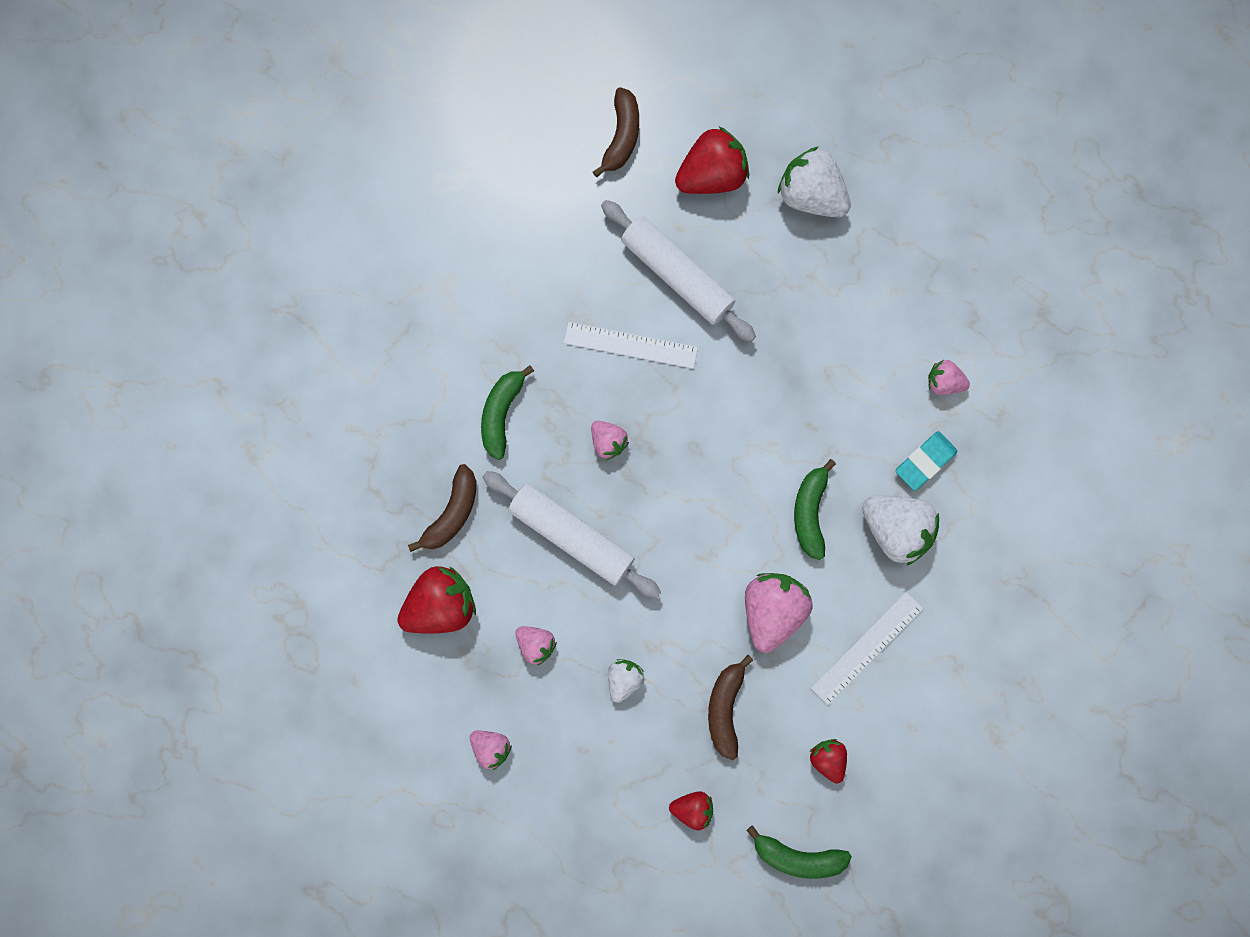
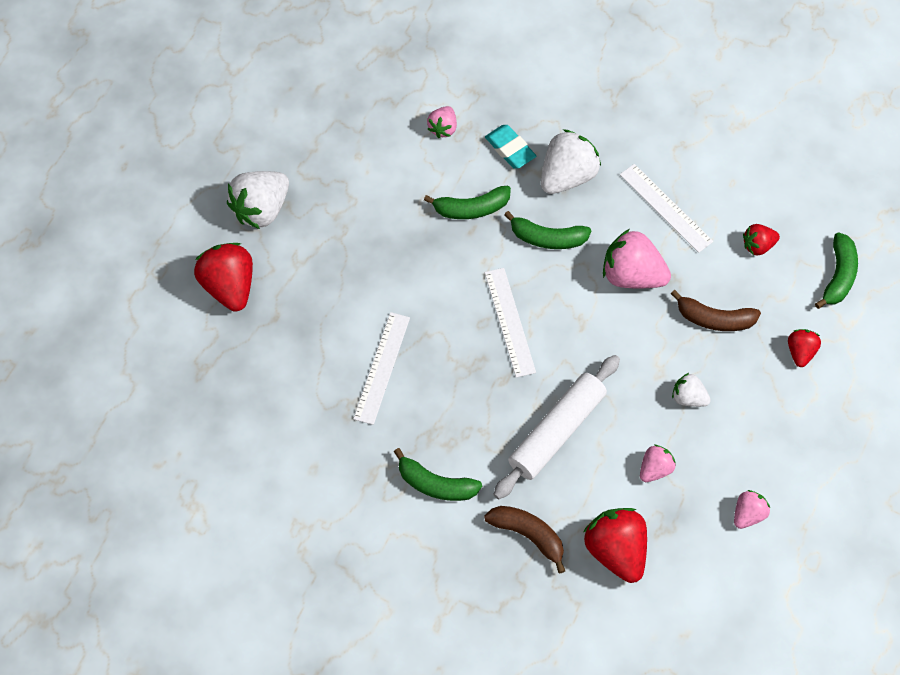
camera: 85 degrees left, 15 degrees down
(608, 442) = (471, 393): pink strawberry -> none
(621, 137) = (177, 359): brown banana -> none
(677, 275) = (320, 323): white rolling pin -> none
(699, 477) = (510, 322): none -> white ruler
(839, 424) = (471, 208): none -> green banana

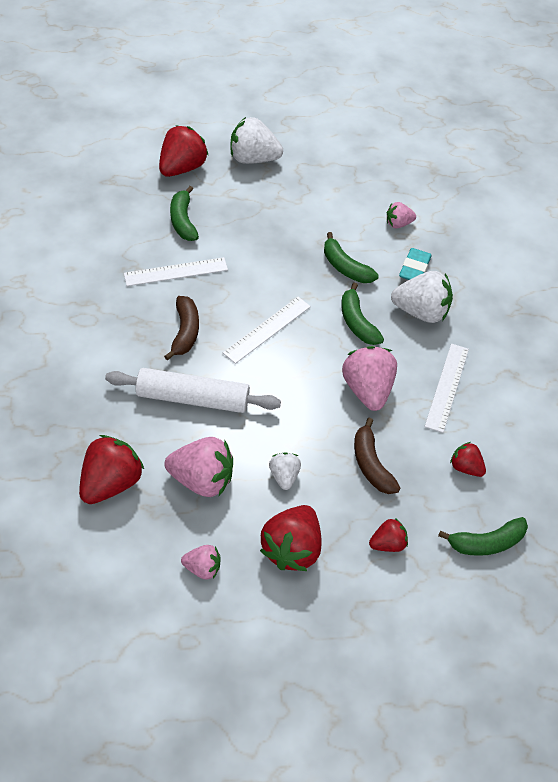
camera: 55 degrees right, 10 degrees down
(435, 484) = (100, 342): green banana -> green banana (183, 221)
(528, 535) = (91, 417): brown banana -> brown banana (185, 332)
(655, 469) = (202, 479): pink strawberry -> pink strawberry, size x1.83
(766, 431) = (292, 548): none -> red strawberry

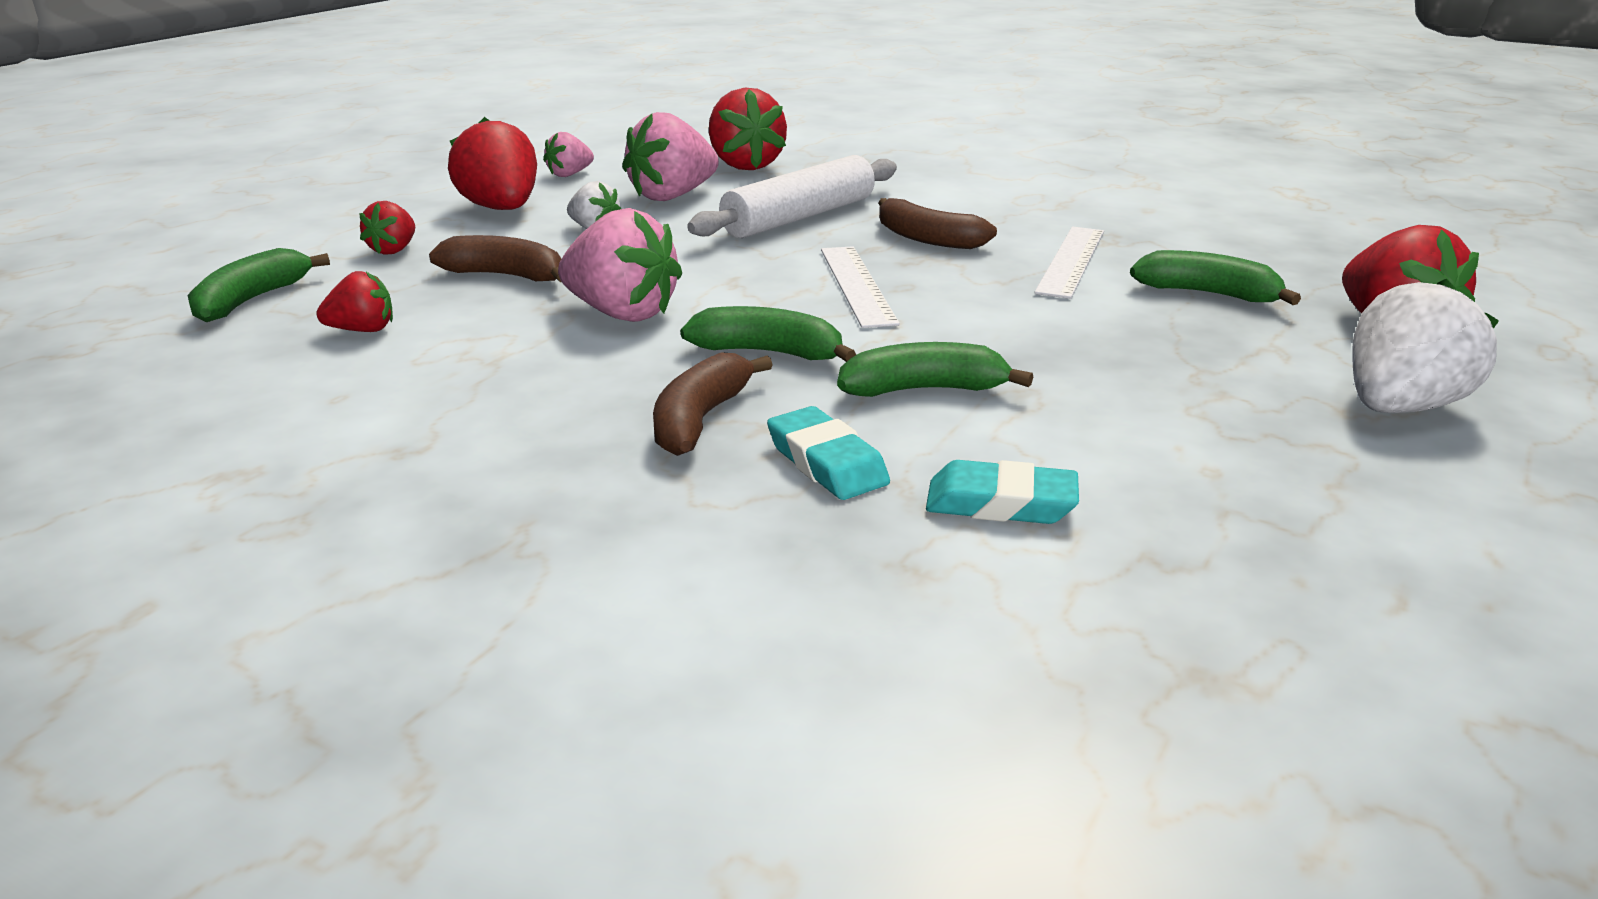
camera: 130 degrees right, 25 degrees down
(398, 224) = (1000, 504): pink strawberry -> turquoise eraser
(421, 312) = (700, 419): white strawberry -> brown banana
(447, 387) = (507, 374): white ruler -> none

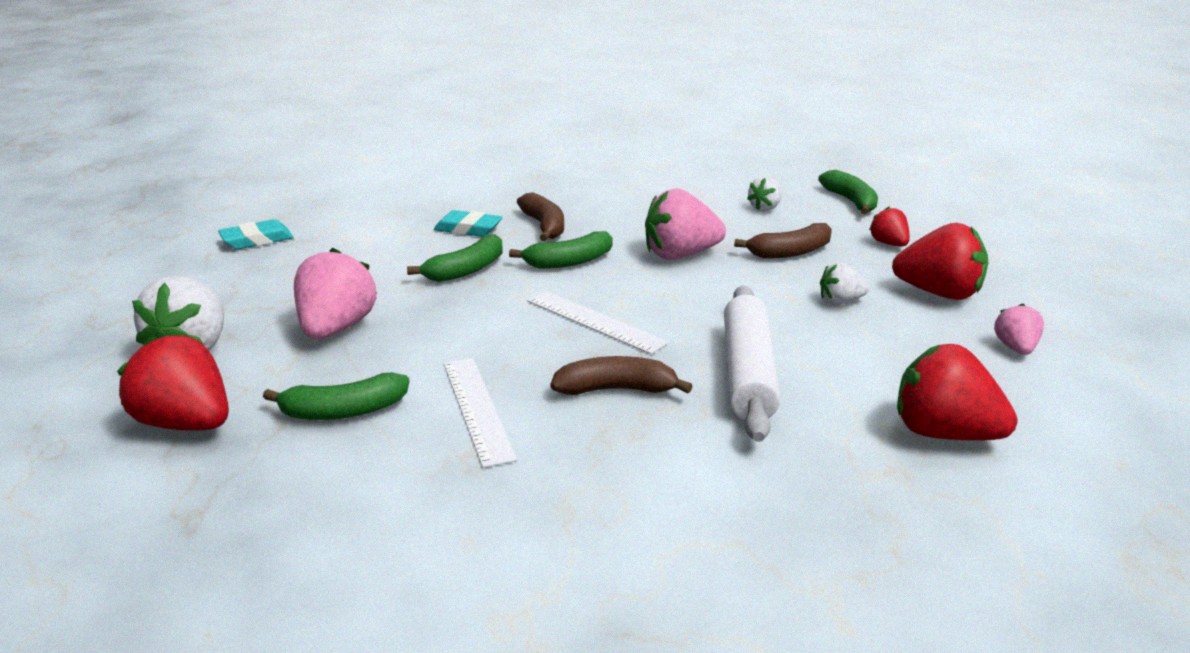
camera: 140 degrees right, 0 degrees up
(363, 330) = (765, 208): red strawberry -> white strawberry
(672, 196) = (884, 357): pink strawberry -> pink strawberry (336, 328)
(1000, 504) = (382, 238): turquoise eraser -> turquoise eraser (257, 240)

